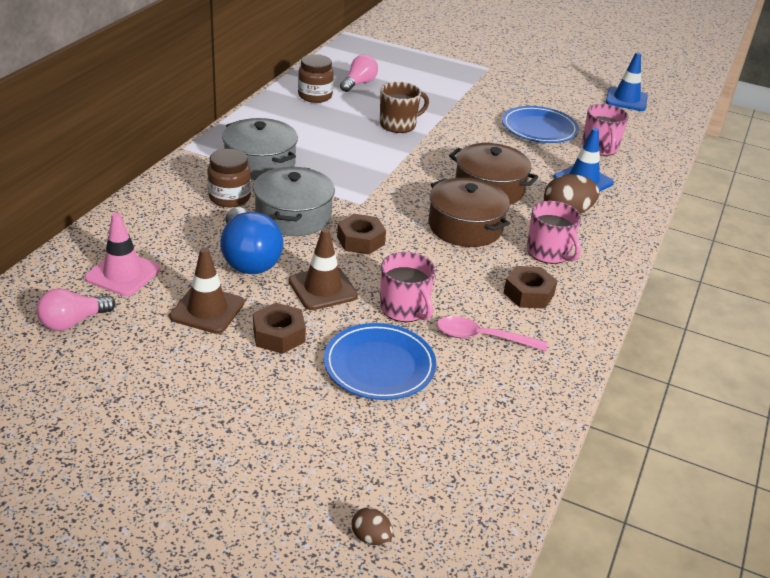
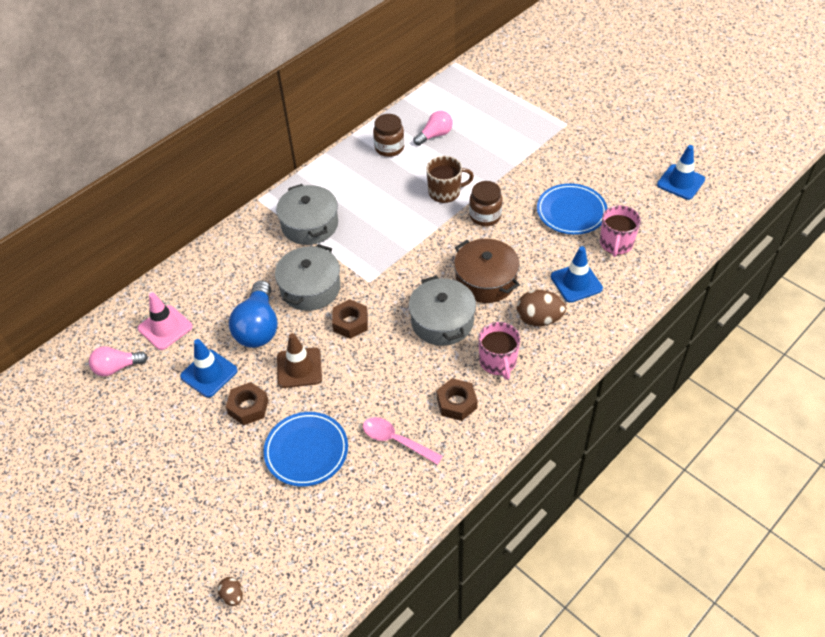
camera: 25 degrees right, 15 degrees up
(207, 310) = (209, 373): brown traffic cone -> blue traffic cone
(229, 198) = (270, 260): brown jar -> brown jar (485, 216)
(404, 308) = (351, 399): pink mug -> none
(465, 227) = (442, 321): brown pot -> grey pot

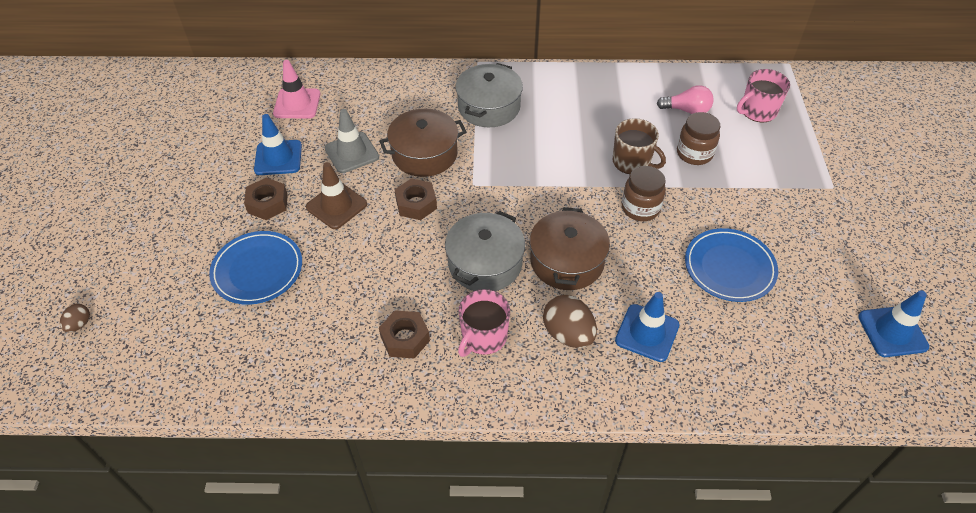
camera: 45 degrees right, 0 degrees up
(117, 367) = (235, 106): pink light bulb -> none
(258, 327) = (352, 153): blue light bulb -> grey traffic cone
(310, 288) = (424, 154): grey pot -> brown pot
(389, 148) = (632, 94): brown jar -> brown jar (694, 153)
(396, 440) = (323, 323): pink spoon -> none
(616, 243) = (736, 332): pink mug -> pink mug (757, 111)

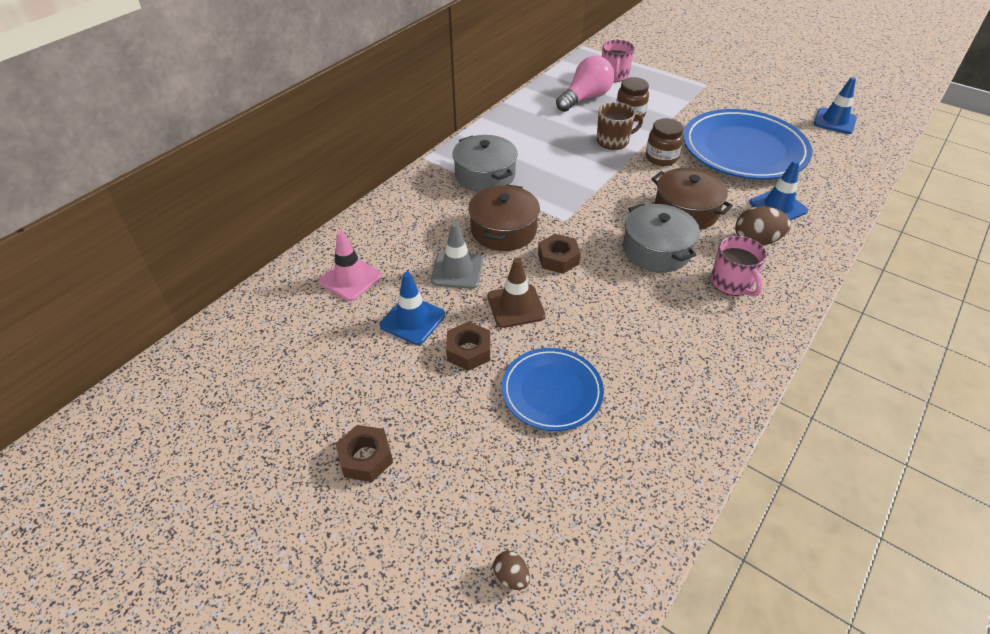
camera: 55 degrees left, 5 degrees down
(405, 338) = (705, 326): brown nut -> brown nut (365, 458)
(687, 110) = (585, 98): pink light bulb -> pink light bulb, size x1.62
(729, 267) = (744, 149): blue plate -> blue plate, size x1.76

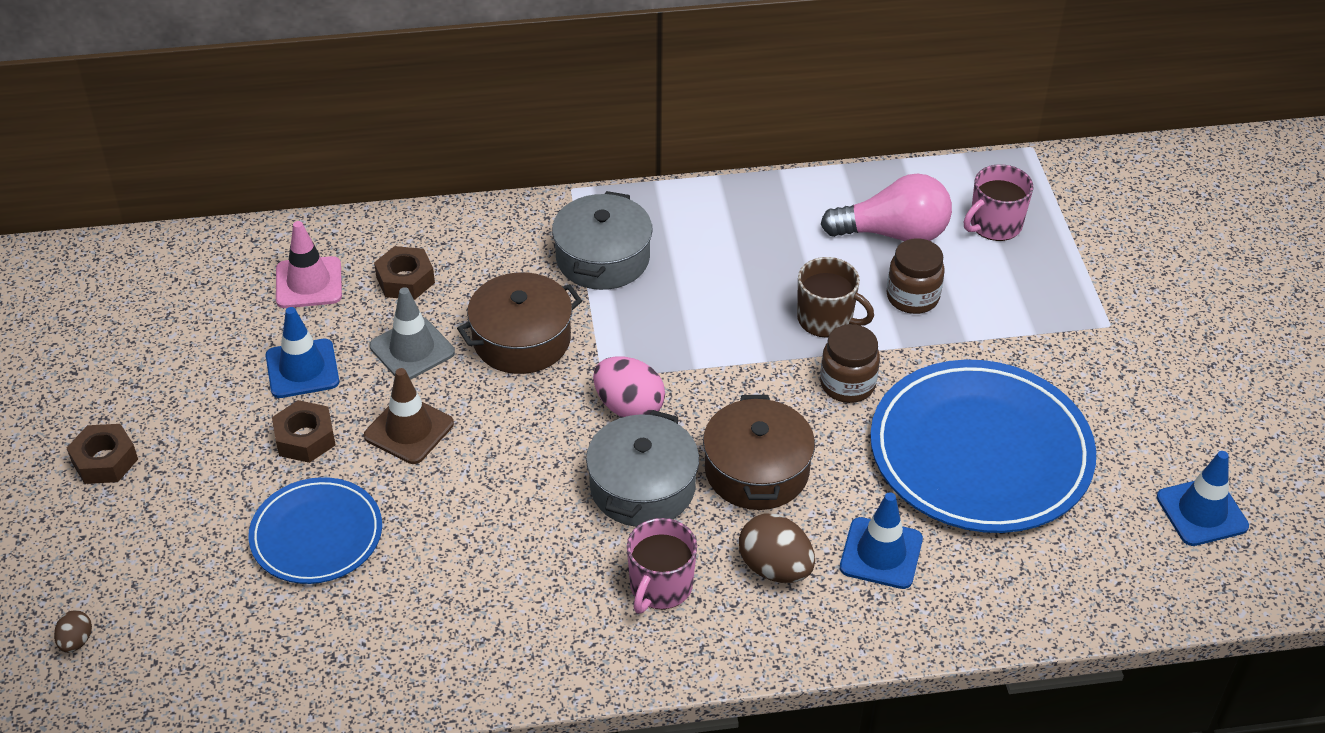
camera: 45 degrees right, 0 degrees up
(558, 259) = (526, 414): brown nut -> brown nut (405, 280)
(596, 224) = (629, 407): none -> pink egg

